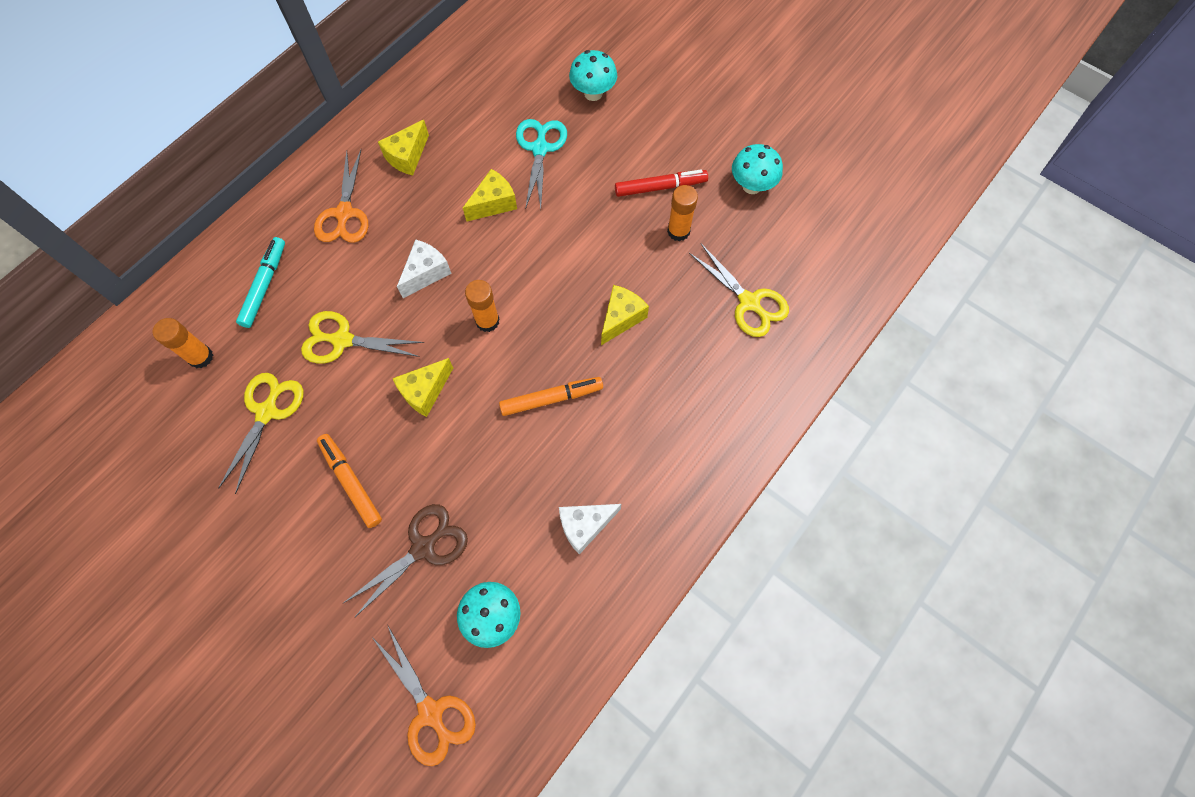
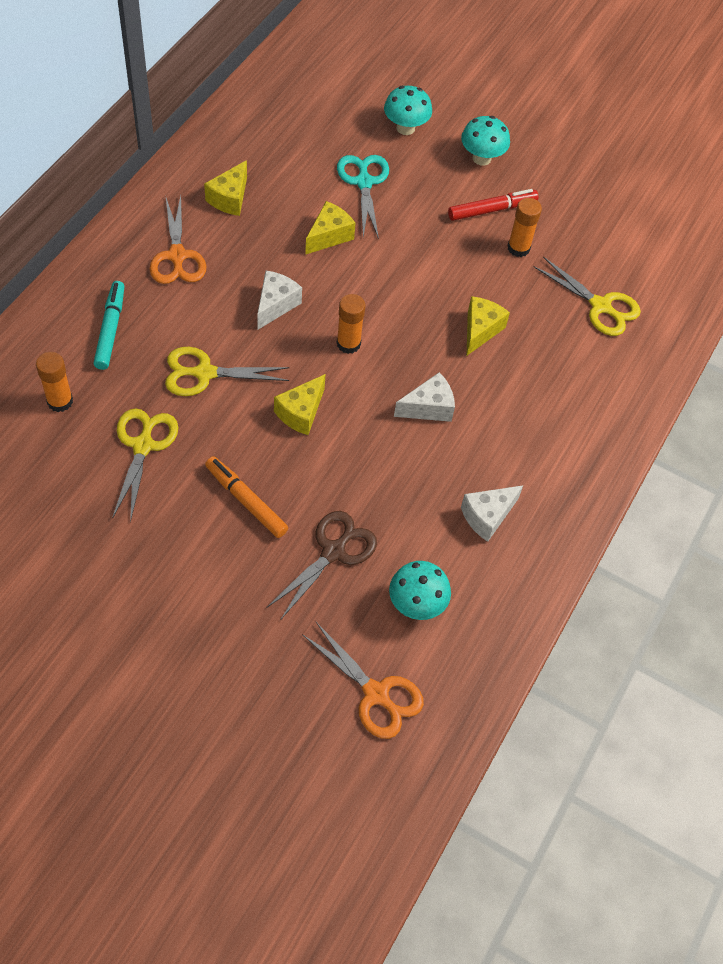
camera: 15 degrees left, 10 degrees down
(551, 398) = (428, 407): orange marker -> white cheese
(751, 186) = (580, 202): turquoise mushroom -> turquoise mushroom (481, 158)

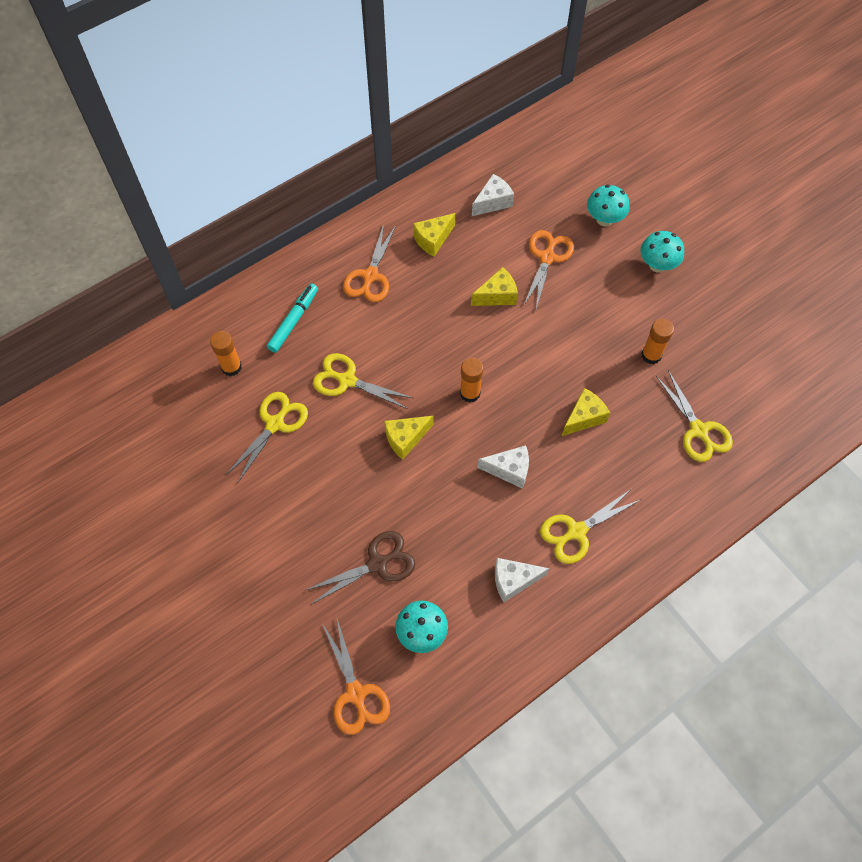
camera: 30 degrees right, 5 degrees up
(246, 501) = (330, 497): orange marker -> none
(275, 305) = (427, 341): white cheese -> white cheese (493, 202)
(364, 182) = (547, 258): turquoise scissors -> orange scissors
(492, 210) = (644, 314): red marker -> none
(528, 445) = (576, 531): none -> yellow scissors

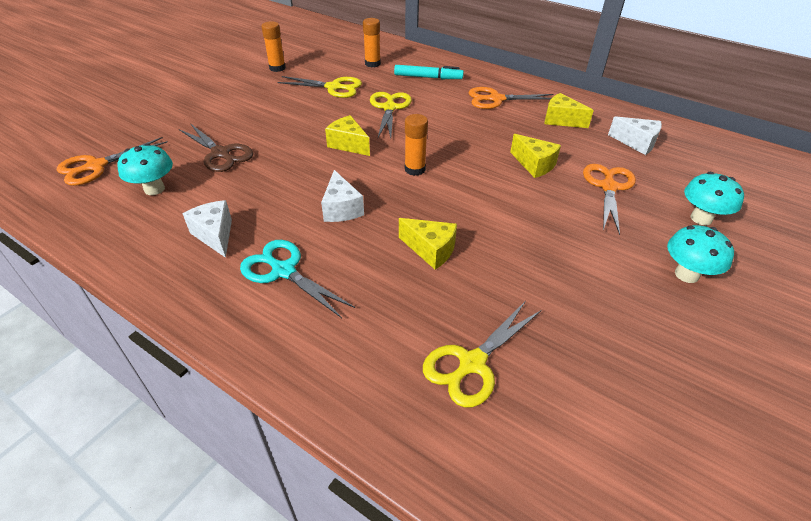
camera: 70 degrees right, 20 degrees down
(547, 258) = (608, 187): orange scissors -> orange scissors turned 75 degrees counterclockwise
(576, 531) = (284, 271): yellow scissors -> turquoise scissors
(651, 355) = (552, 293): orange glue stick -> orange glue stick (277, 68)

